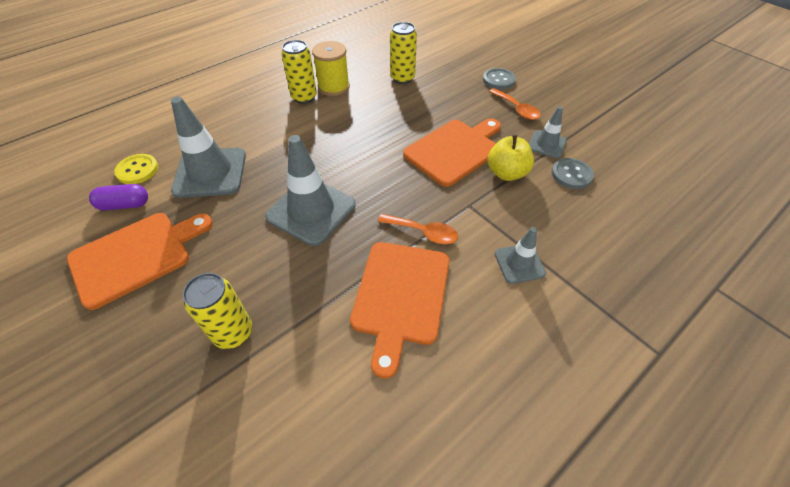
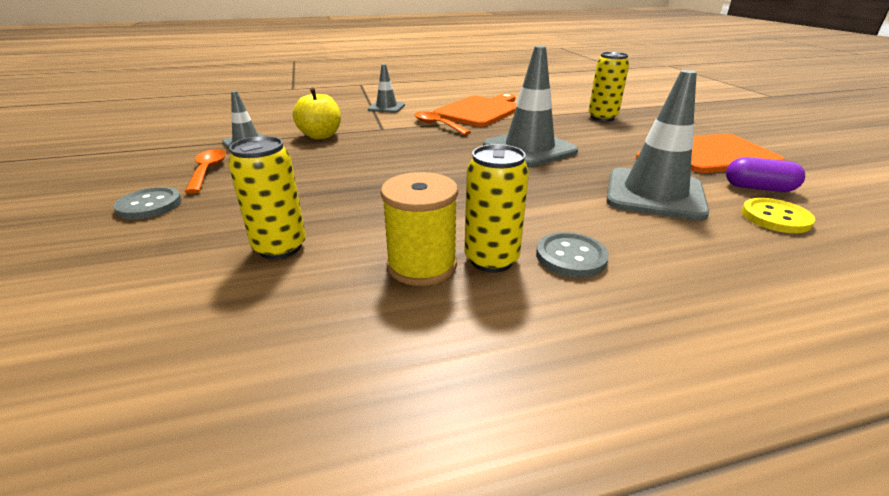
camera: 155 degrees left, 20 degrees down
(454, 150) = (341, 156): orange cutting board -> none
(571, 174) = (270, 126): grey button -> grey button (571, 257)

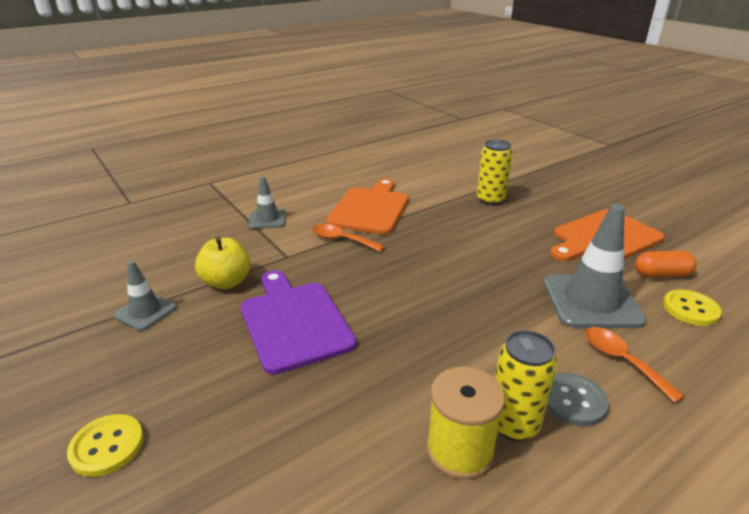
camera: 20 degrees left, 0 degrees up
(149, 205) = (107, 446): grey button -> yellow button
(208, 171) = (134, 371): orange spoon -> orange spoon (621, 361)
(280, 247) = (309, 468): yellow can -> none
(351, 164) = (294, 322): none -> purple cutting board
(529, 149) = (453, 260): grey traffic cone -> none
(758, 188) = (661, 274): purple capsule -> orange capsule

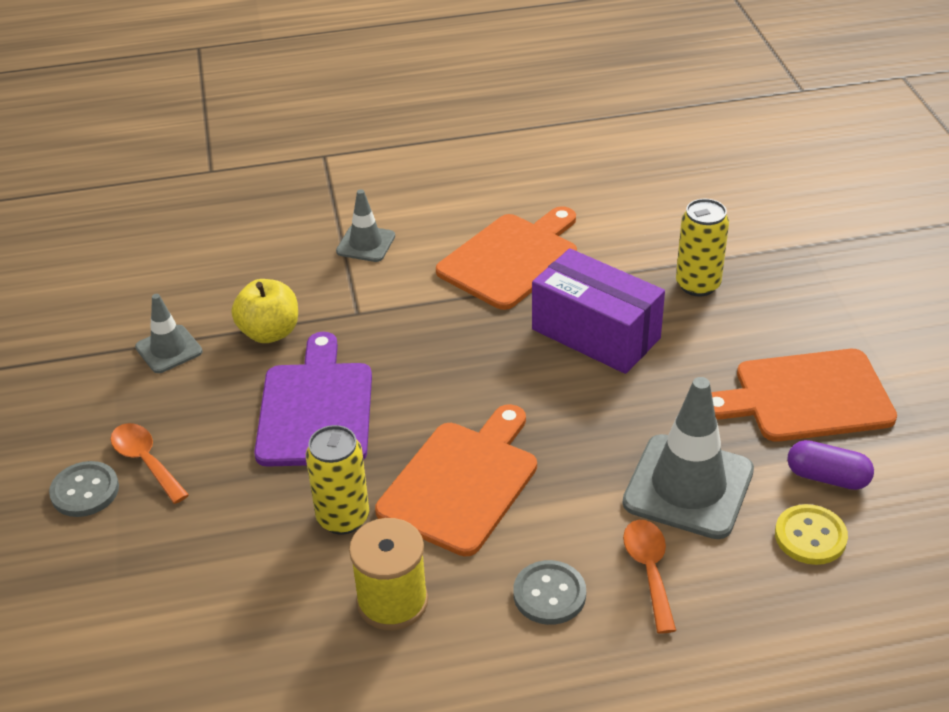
camera: 25 degrees right, 10 degrees up
(107, 446) = (85, 491): yellow button -> grey button
(341, 240) = (439, 304): orange spoon -> orange spoon (146, 461)
(442, 341) = (461, 482): none -> orange cutting board
(455, 234) = (595, 334): none -> purple box
(513, 424) = (465, 596): yellow can -> yellow can (343, 518)
(661, 274) = (827, 477): orange capsule -> purple capsule

